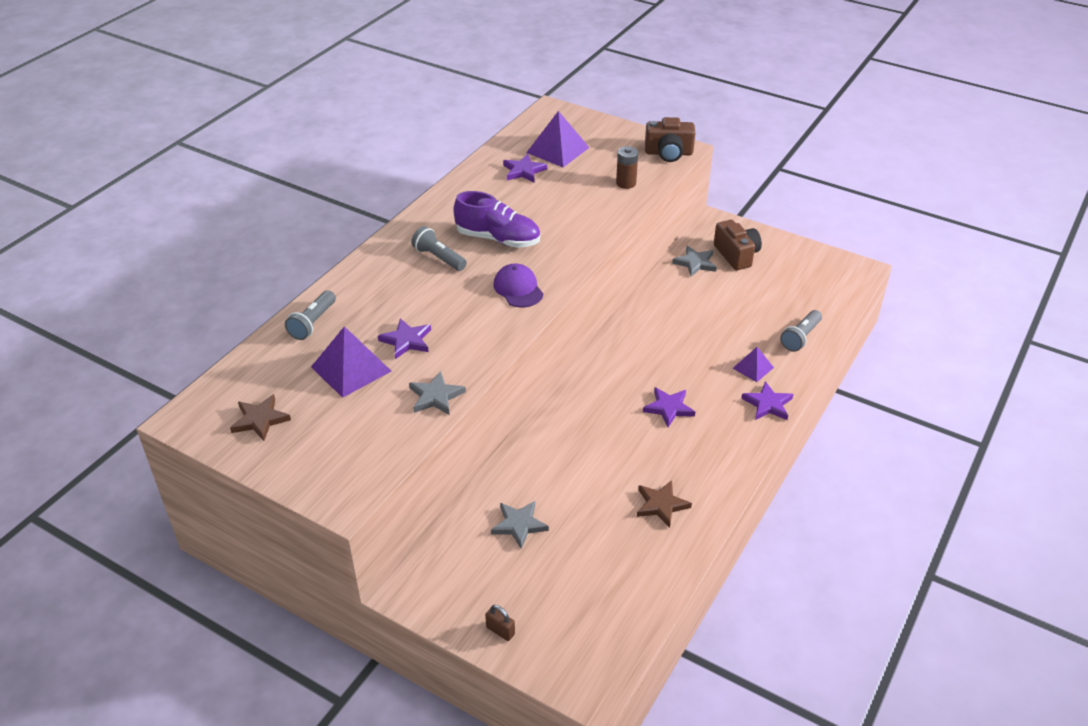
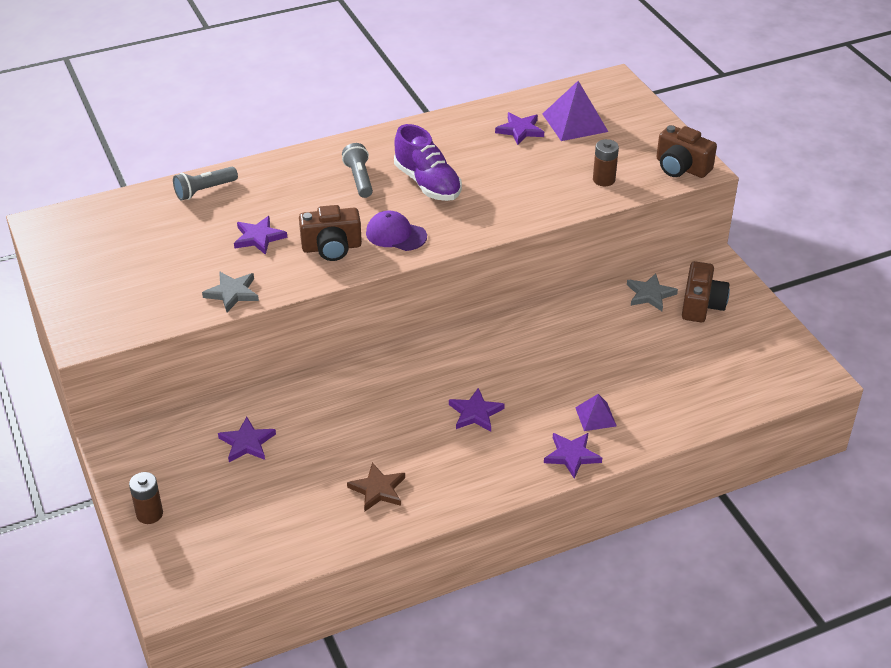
camera: 35 degrees right, 0 degrees up
(260, 420) = (90, 249): brown star -> none
(351, 369) = (193, 240): purple pyramid -> none
(478, 321) = (331, 247): none -> brown camera
(500, 631) = (149, 514): brown padlock -> brown battery
(518, 289) = (396, 234): purple cap -> purple cap turned 75 degrees counterclockwise
(519, 525) = (247, 443): grey star -> purple star
(800, 337) = (676, 412): grey flashlight -> none

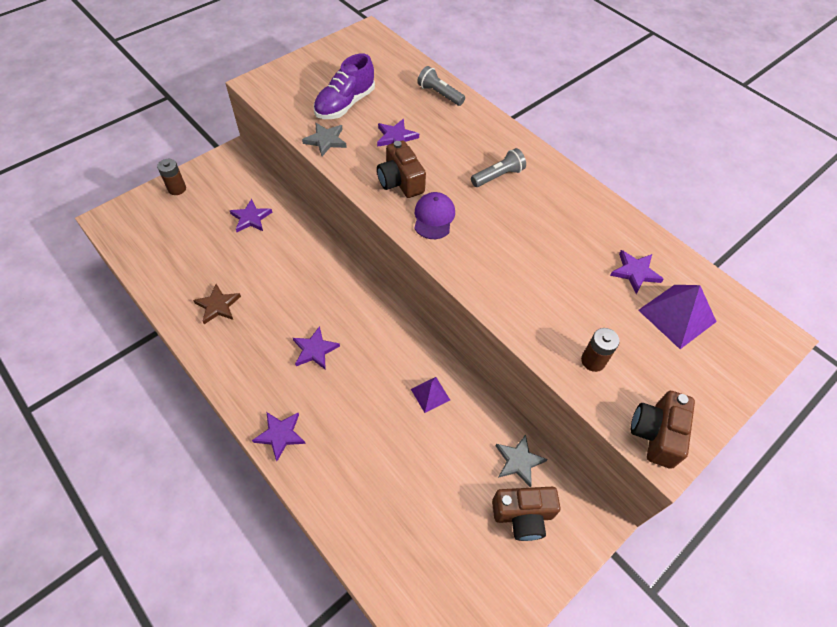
camera: 70 degrees right, 15 degrees up
(427, 183) = (515, 222): purple shoe -> purple shoe (345, 104)
(595, 416) = (333, 445): purple pyramid -> purple pyramid (430, 394)

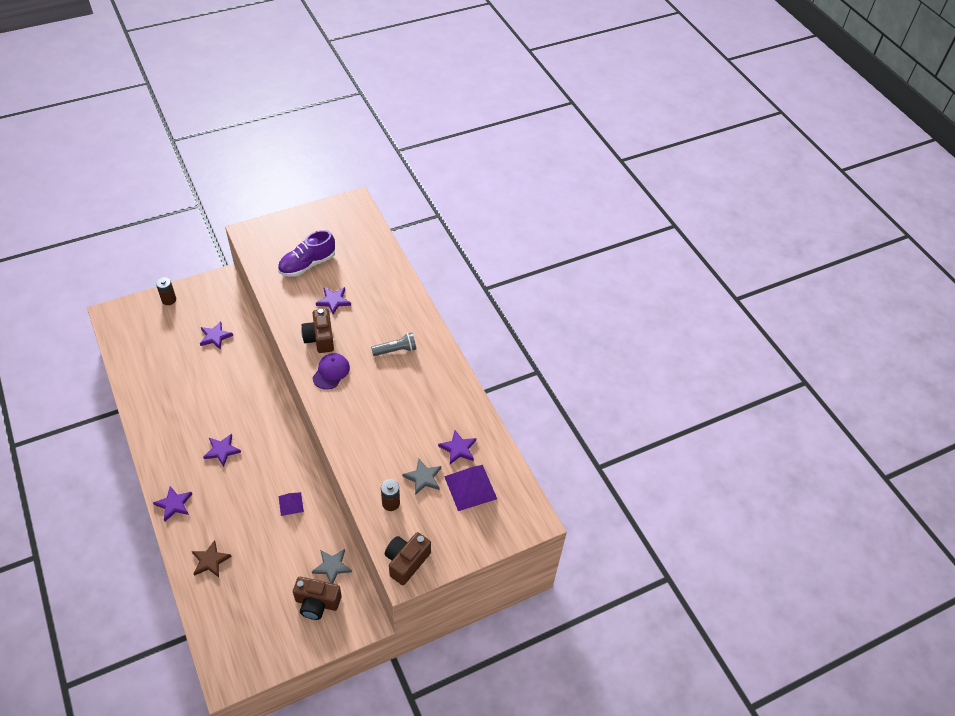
camera: 15 degrees right, 5 degrees down
(218, 306) = (165, 400): brown star -> brown star (210, 560)
(325, 140) = (279, 292): grey star -> grey star (423, 478)
(439, 94) = (385, 270): grey flashlight -> none

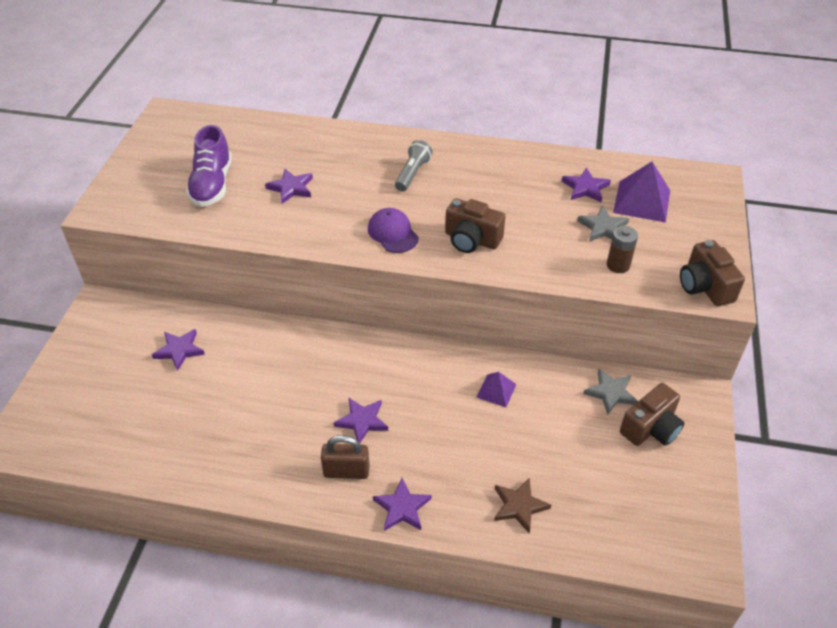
camera: 50 degrees left, 5 degrees down
(169, 300) = (65, 369): brown battery -> none
(182, 464) = (346, 471): none -> brown padlock
(320, 338) = (334, 221): brown camera -> brown camera (471, 239)

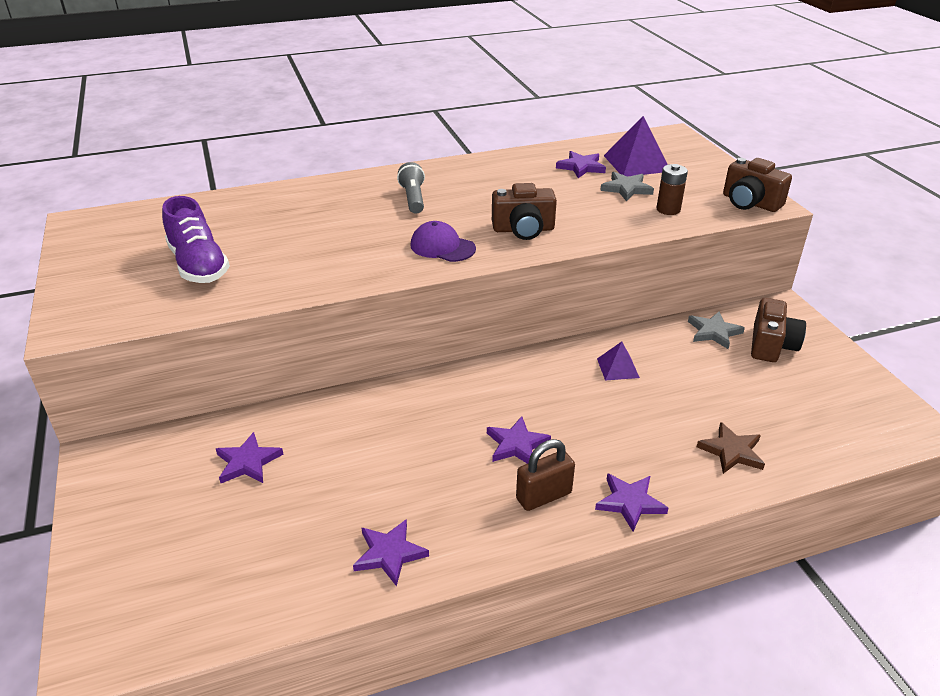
camera: 30 degrees left, 10 degrees down
(291, 188) = (296, 243): purple star -> purple star (389, 554)

